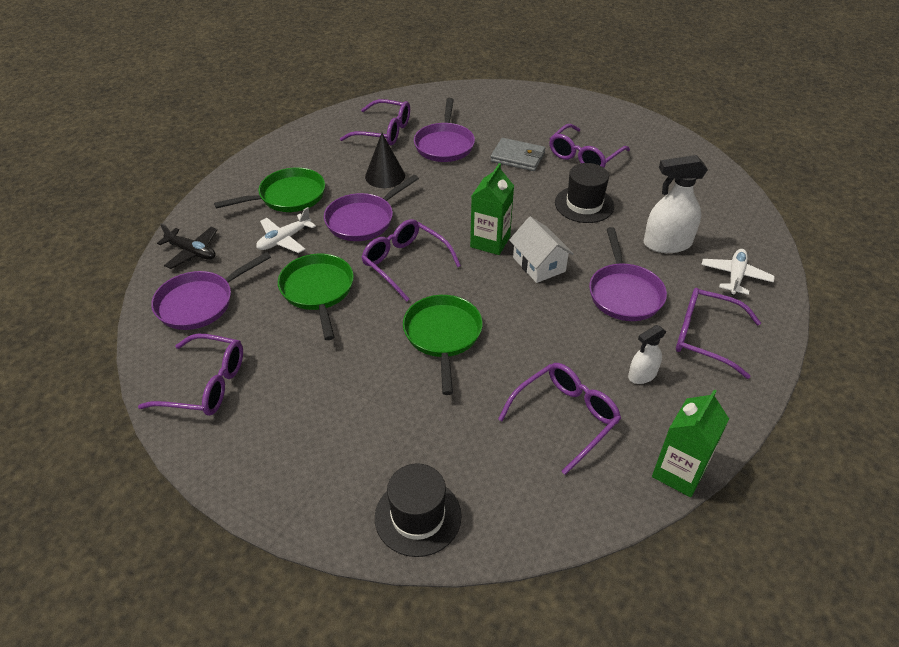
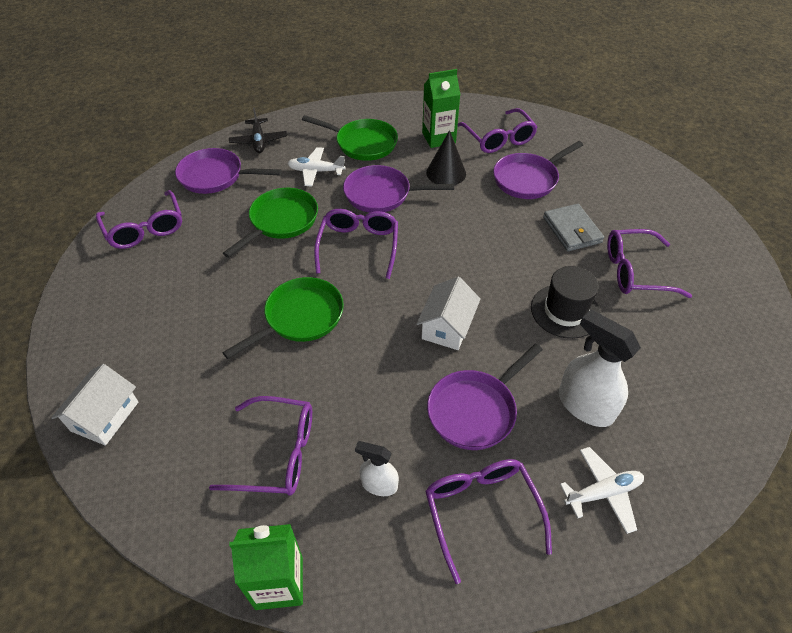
camera: 50 degrees right, 5 degrees up
(418, 516) = (105, 416): black hat -> white house
(490, 242) = (440, 279): green carton -> green carton (438, 138)

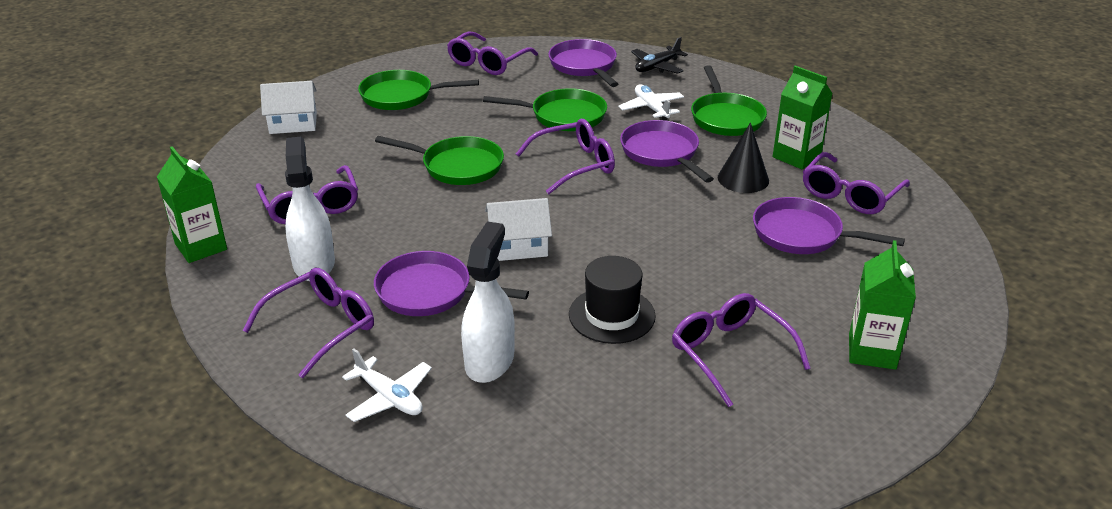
camera: 60 degrees right, 15 degrees down
(141, 310) = (401, 96): none -> green pan
(379, 484) = (314, 264): white spray bottle -> white spray bottle, size x1.75
(572, 230) = (749, 288): grey wallet -> none
(660, 211) = (872, 351): none -> green carton

